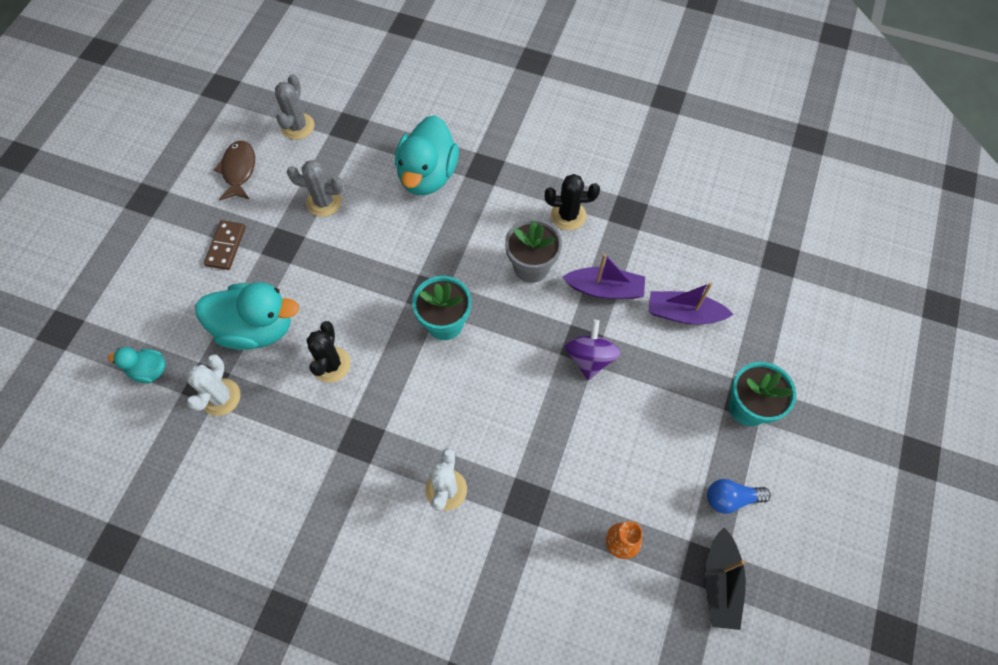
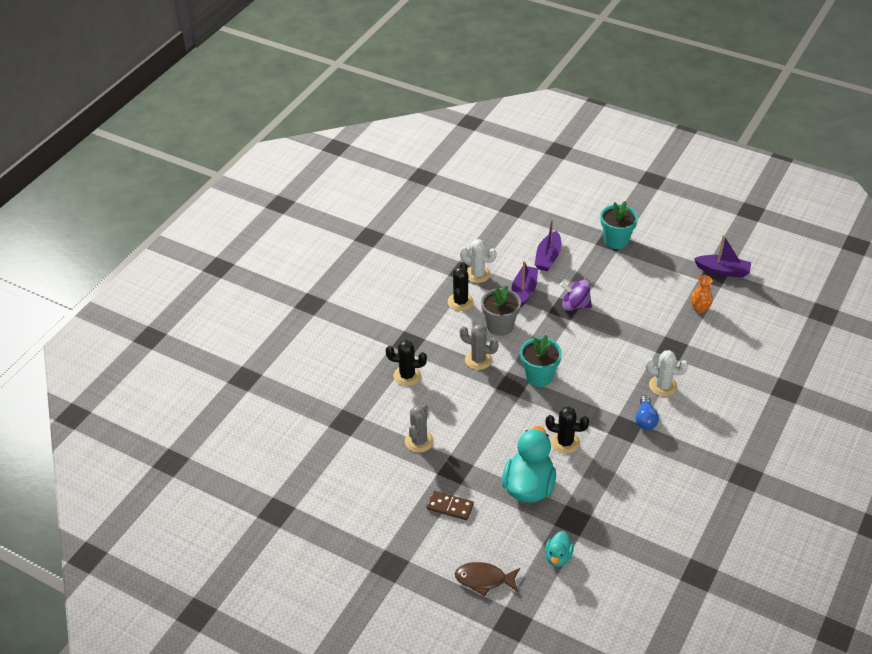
camera: 80 degrees left, 20 degrees down
(221, 397) = (585, 509): white cactus -> white cactus (477, 274)
(239, 170) = (374, 498): brown fish -> brown fish (484, 579)
(297, 126) = (337, 456): grey cactus -> grey cactus (478, 360)
(427, 175) = (407, 376): turquoise duck -> black cactus
(720, 582) = (722, 271): black boat -> purple boat
(731, 498) = (673, 258): blue light bulb -> blue light bulb (645, 419)

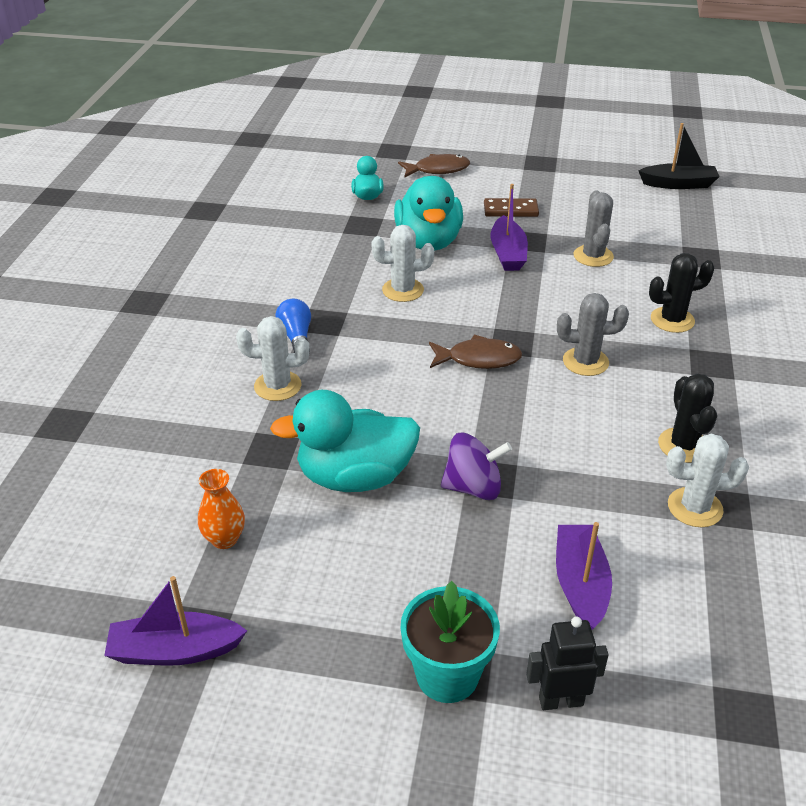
camera: 160 degrees right, 5 degrees down
(297, 504) = (678, 184): none -> black boat
(500, 326) = (586, 419): grey flower pot -> none
(524, 291) = (584, 493): purple boat -> purple boat (508, 253)
(539, 376) = (478, 359): turquoise flower pot -> brown fish
(565, 442) = (403, 290): black cactus -> white cactus
(577, 225) = (560, 701): none -> black robot
(631, 323) = (355, 477): none -> turquoise duck

